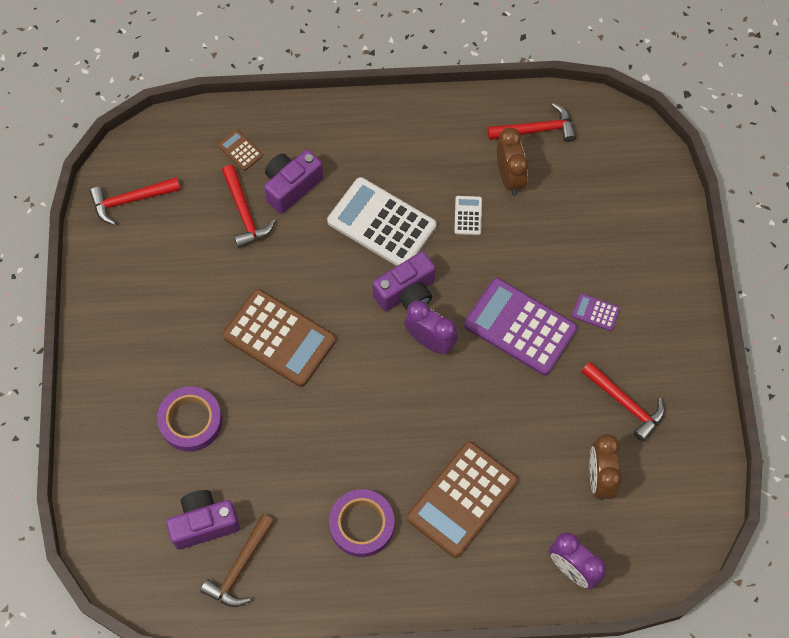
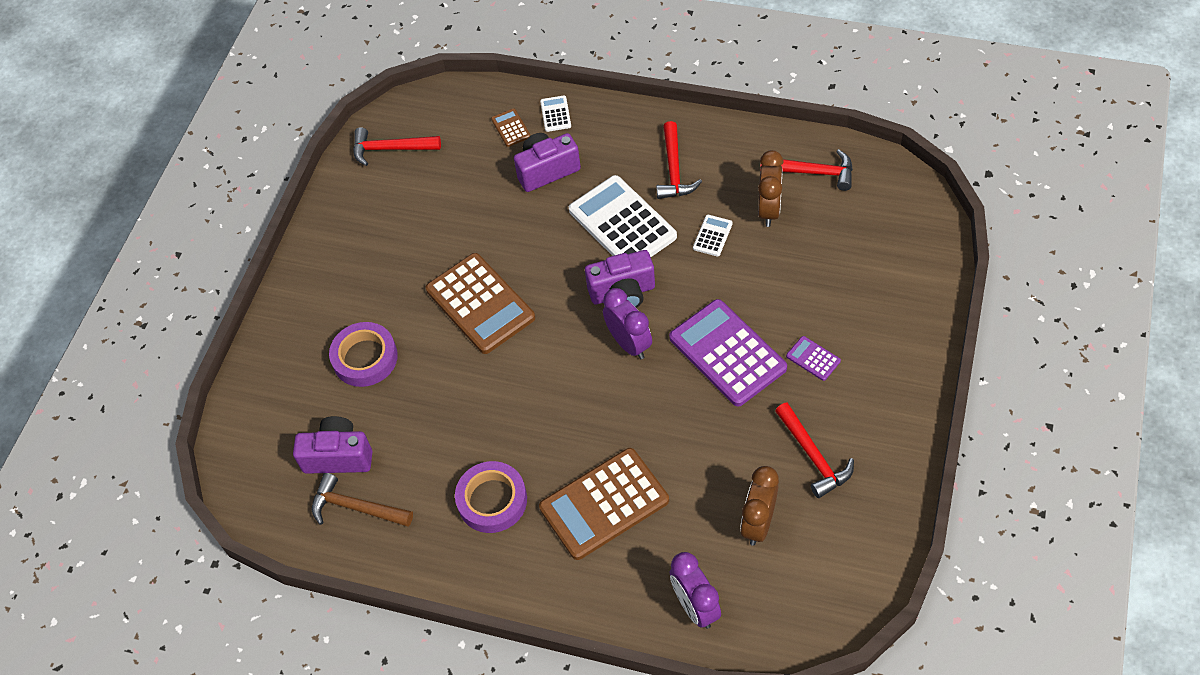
camera: 25 degrees right, 10 degrees down
(240, 568) = (356, 507): brown hammer -> brown hammer turned 60 degrees clockwise
(245, 213) = (492, 184): red hammer -> red hammer (674, 170)
(278, 125) = (555, 114): none -> white calculator

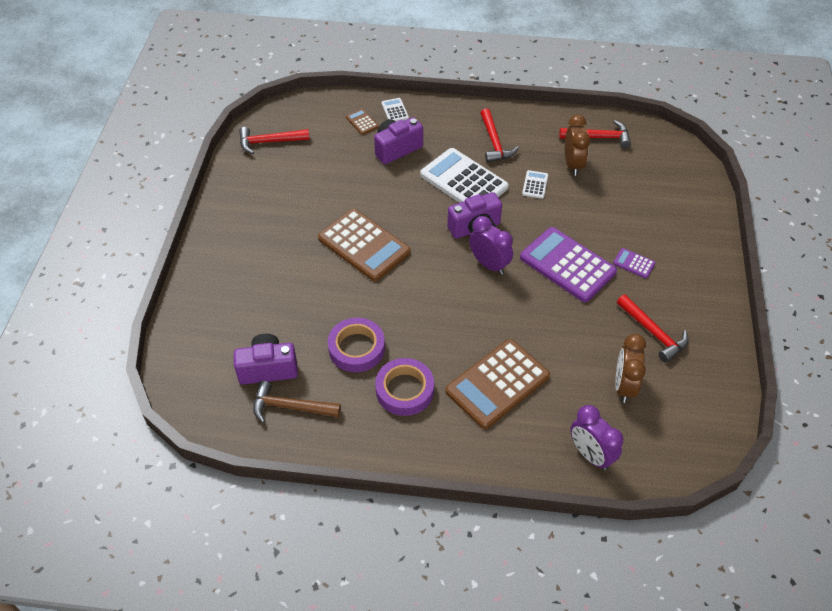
camera: 15 degrees left, 5 degrees down
(365, 358) = (277, 292): purple tape -> purple tape (356, 348)

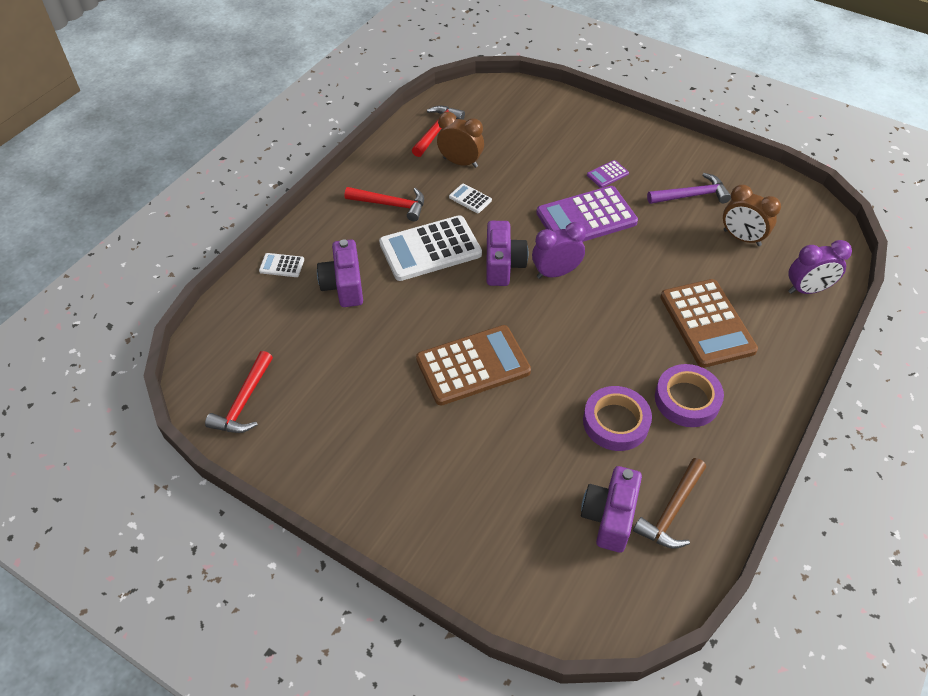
camera: 65 degrees left, 0 degrees up
(362, 122) = (278, 301): brown calculator -> none
(653, 333) = (692, 195): red hammer -> purple hammer

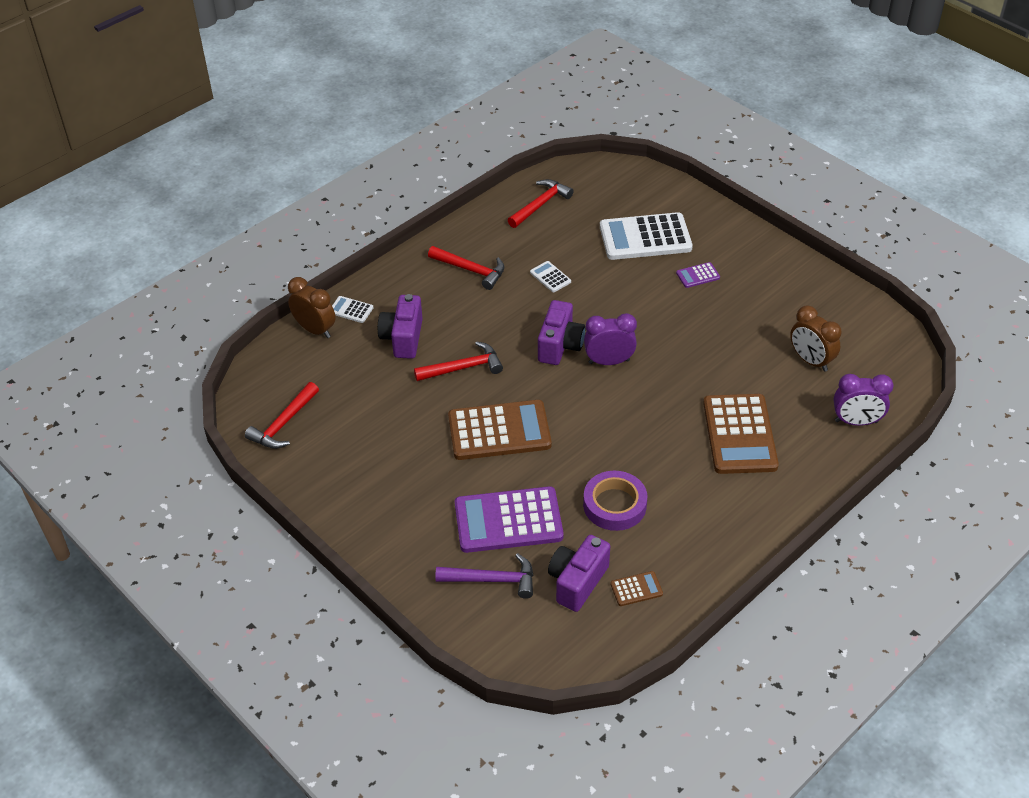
camera: 15 degrees right, 5 degrees down
(415, 305) = (463, 367): none -> red hammer
(430, 249) = (495, 318): white calculator -> white calculator (645, 237)
(460, 162) = (553, 240): brown clock -> brown clock (315, 330)
(586, 217) = (659, 314): purple calculator -> purple calculator (508, 520)
(671, 511) = (636, 589): brown hammer -> brown calculator
(687, 399) = (691, 498): purple tape -> none
(692, 195) = (777, 310): purple hammer -> purple hammer (493, 580)

